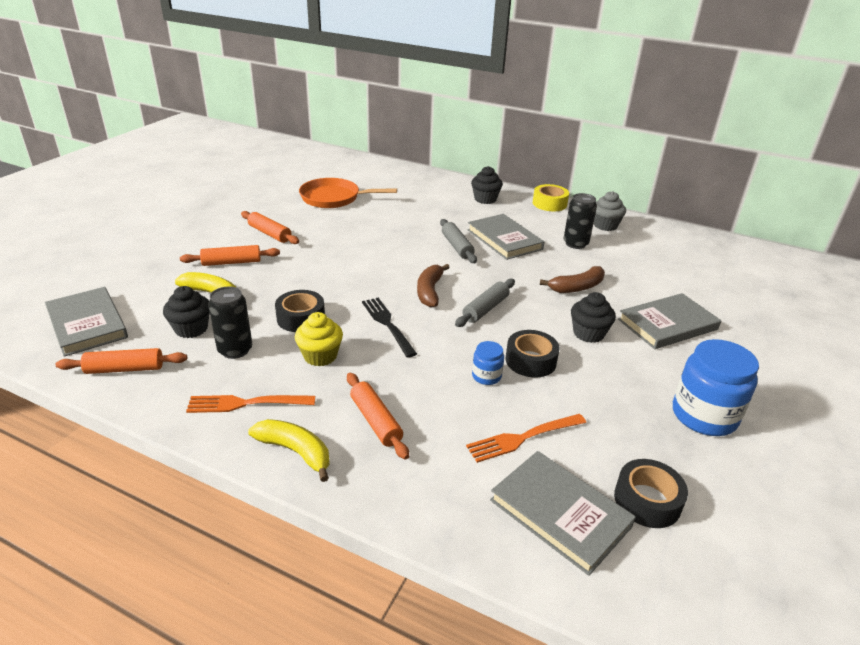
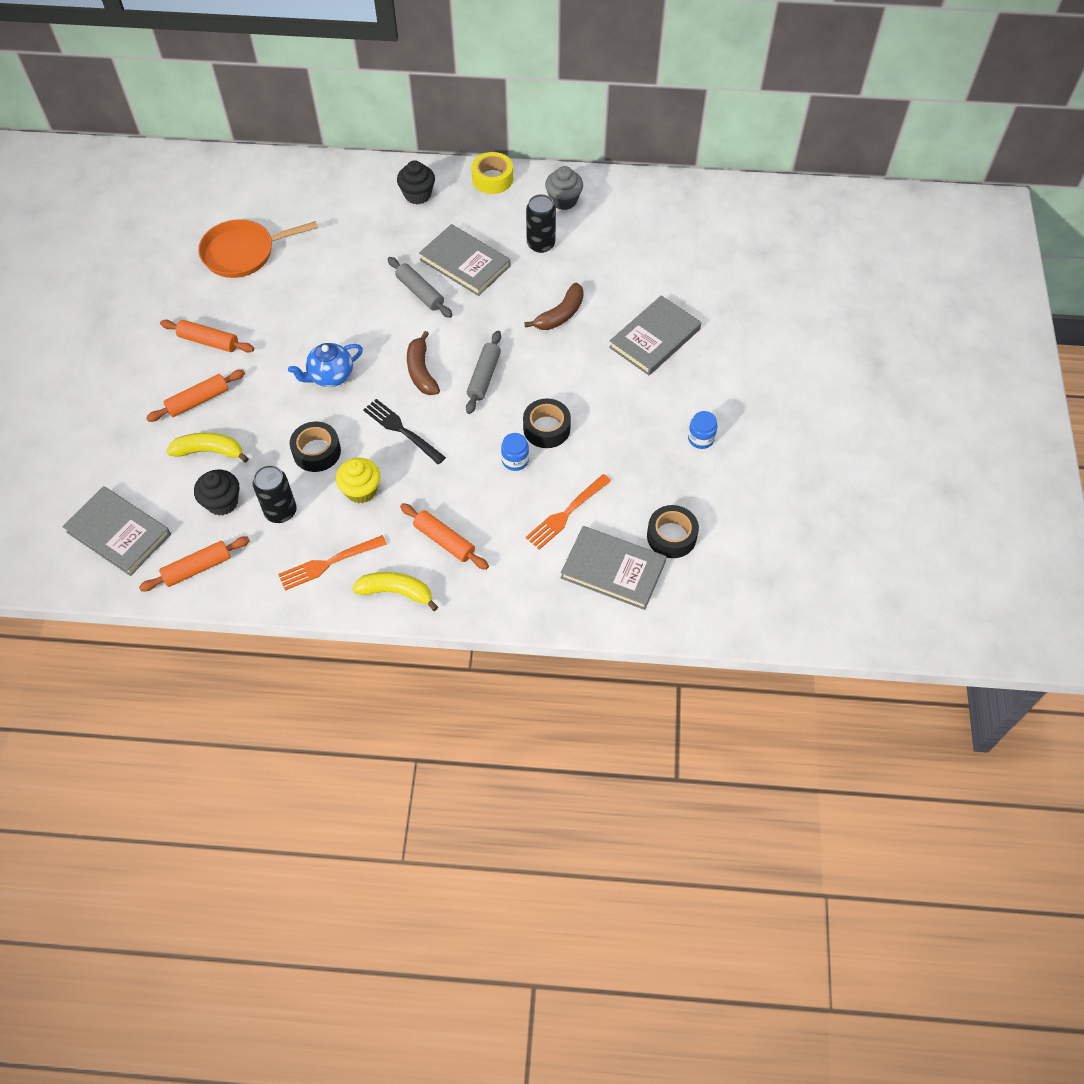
camera: 20 degrees left, 25 degrees up
(349, 275) = (330, 376): none -> blue teapot
(588, 333) = (587, 376): black cupcake -> none
(704, 416) = (701, 438): blue jar -> blue jar, size x0.49

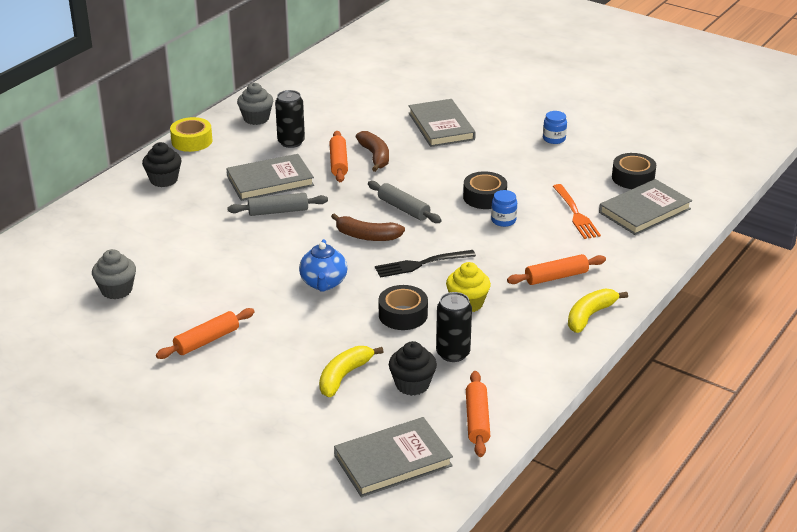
camera: 60 degrees left, 25 degrees down
(198, 401) = (275, 366): orange rolling pin -> orange rolling pin (338, 163)
(243, 253) = (116, 290): orange pan -> grey cupcake
(329, 563) = (532, 342): orange fork -> none

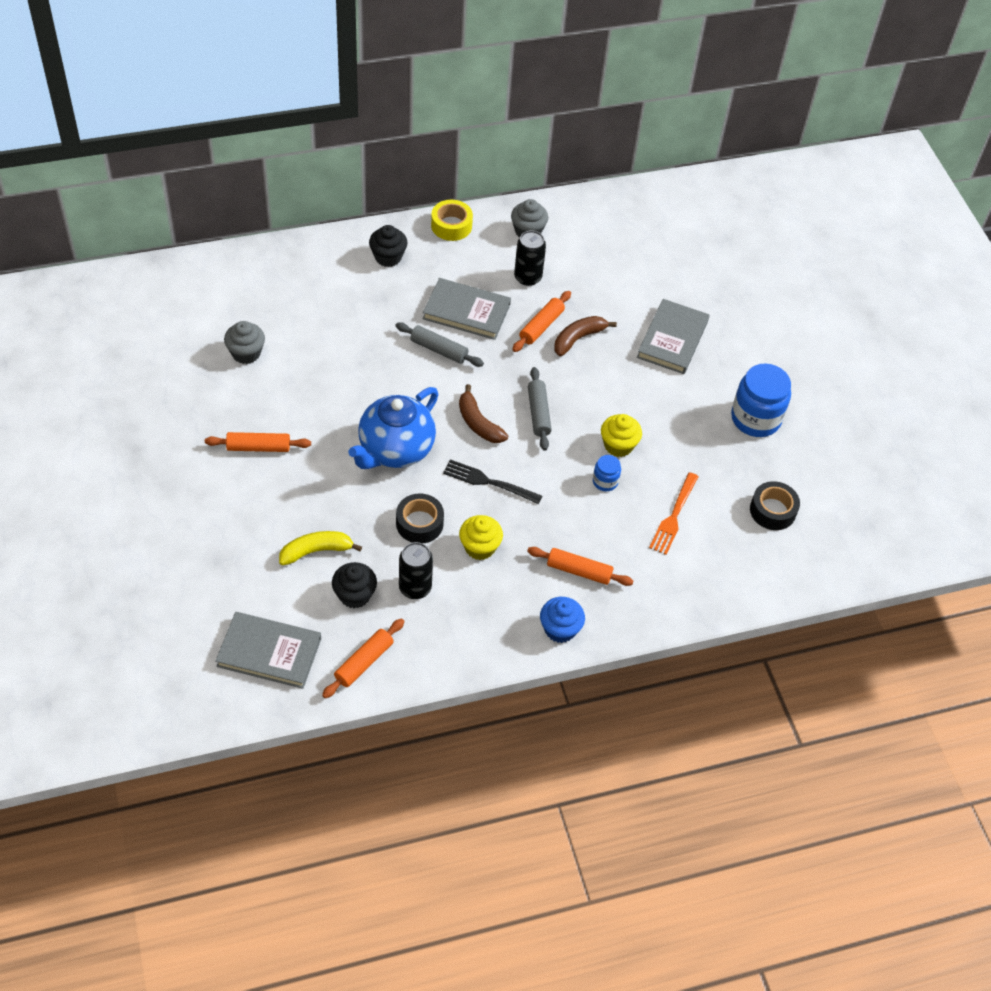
camera: 35 degrees right, 20 degrees up
(323, 283) = (395, 450): blue teapot -> blue teapot, size x1.65
(375, 156) = (578, 338): brown banana -> brown banana turned 150 degrees counterclockwise
(484, 197) = (618, 445): black tape -> yellow cupcake
(554, 139) = (755, 418): blue jar -> blue jar, size x2.04
(590, 316) = (560, 629): yellow banana -> blue cupcake
(645, 211) = (738, 554): grey book -> none

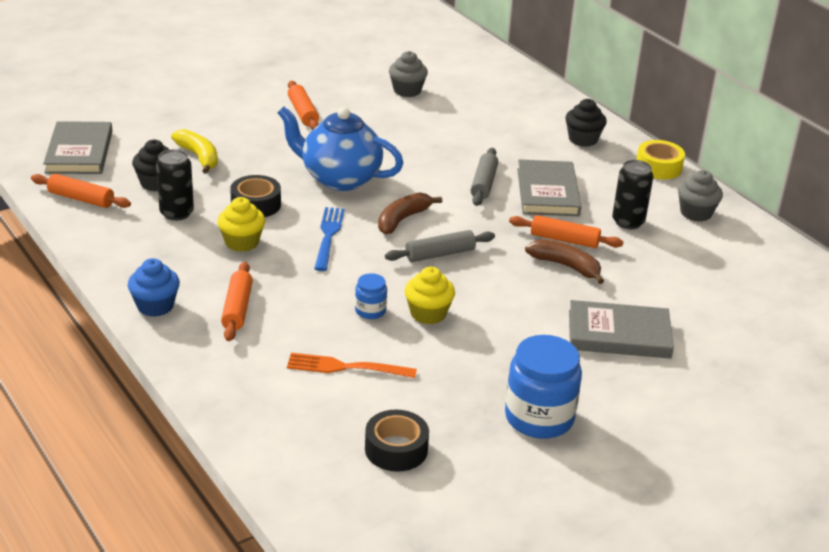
camera: 75 degrees right, 20 degrees down
(488, 482) = (328, 236): black fork -> blue fork

